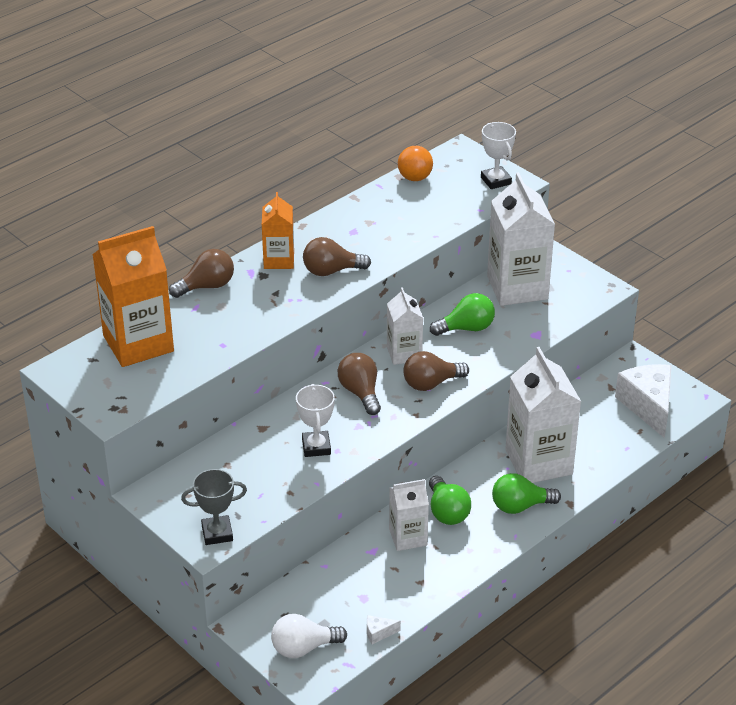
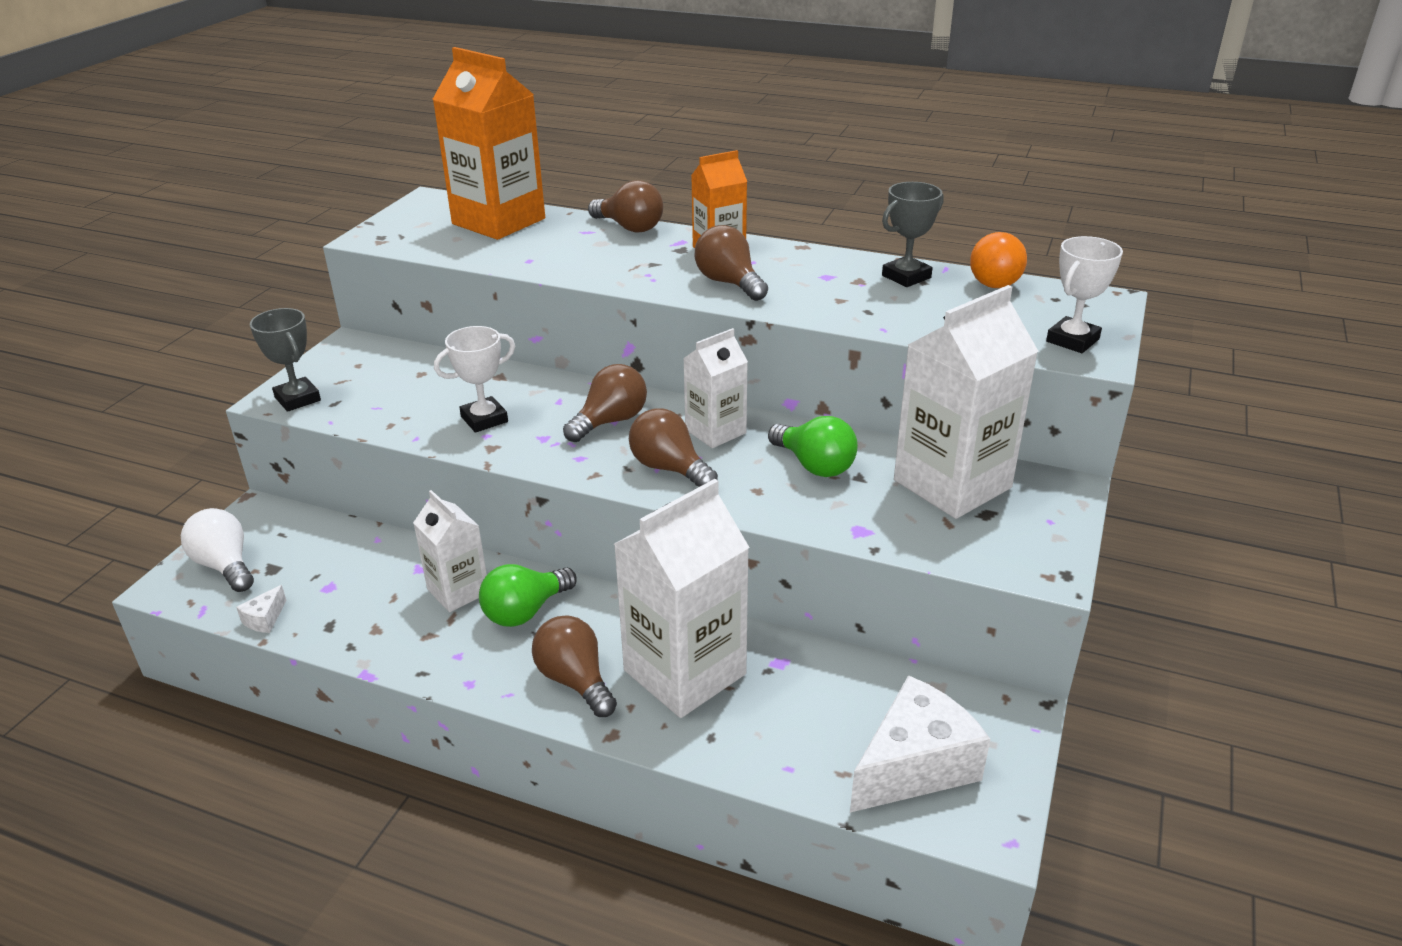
camera: 65 degrees right, 5 degrees down
(378, 203) = (906, 277): none -> grey trophy
(378, 633) = (265, 619): white cheese -> white cheese turned 120 degrees counterclockwise
(520, 506) = (575, 680): green light bulb -> brown light bulb

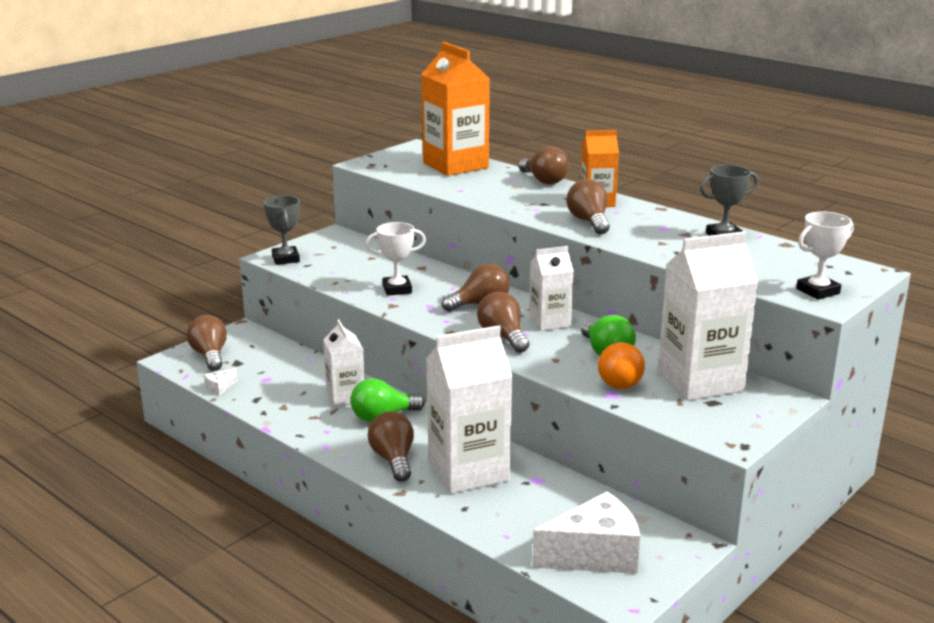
camera: 20 degrees right, 10 degrees down
(225, 565) = (210, 355): white light bulb -> brown light bulb
(994, 285) = (788, 251): orange ball -> orange ball (619, 386)

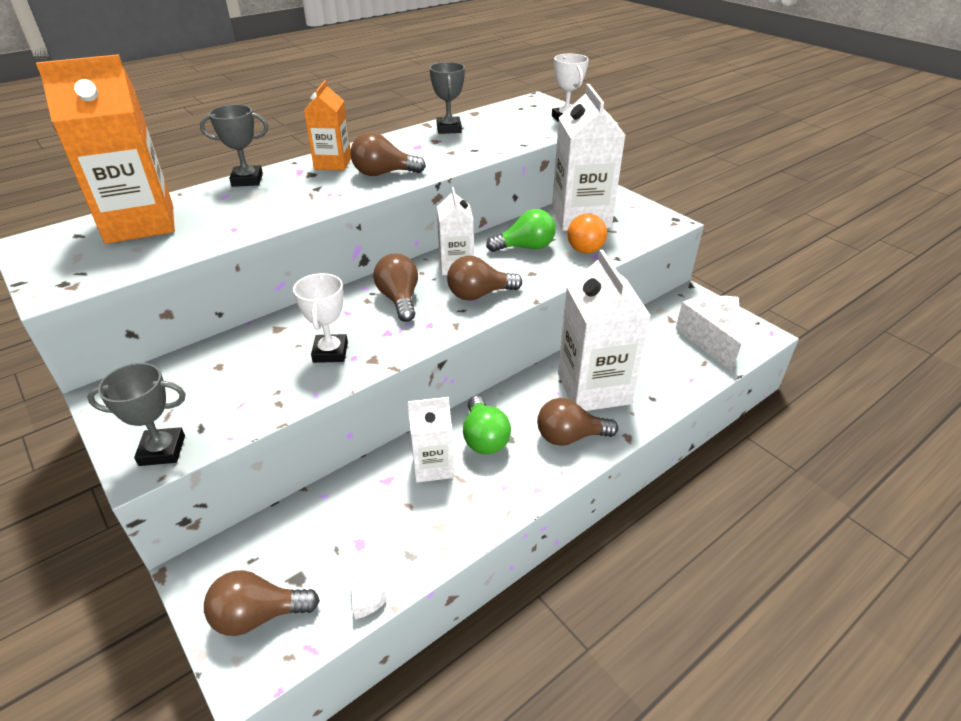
camera: 80 degrees left, 15 degrees up
(544, 181) = (247, 180): brown light bulb -> grey trophy

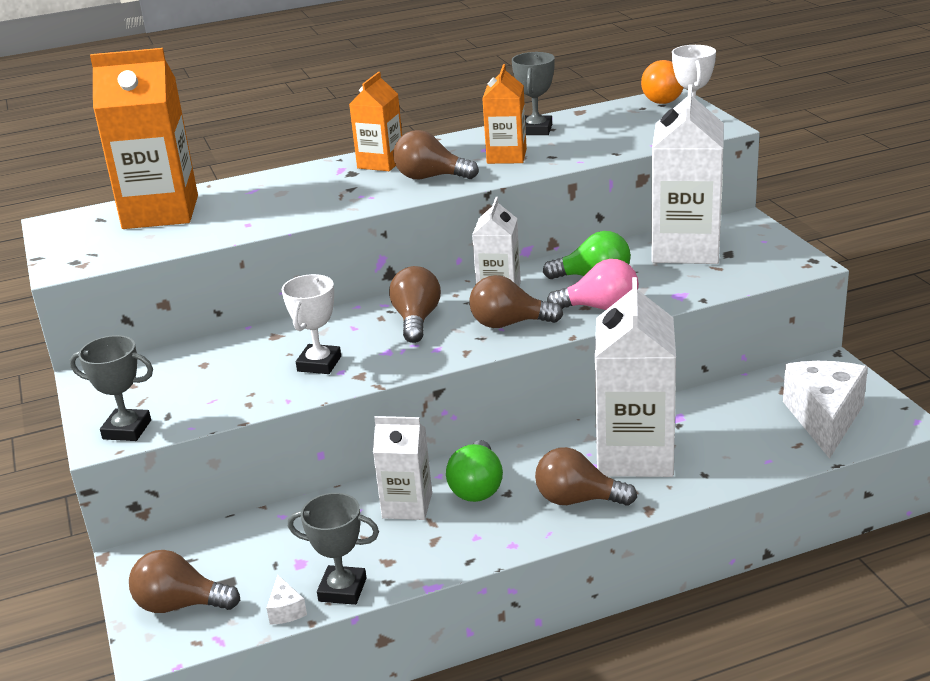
camera: 20 degrees right, 10 degrees down
(247, 180) = (282, 175): grey trophy -> grey trophy (342, 590)
(438, 152) = (506, 156): none -> orange carton
(544, 273) = (600, 308): none -> pink light bulb
(585, 250) = (666, 287): orange ball -> orange ball (662, 102)

